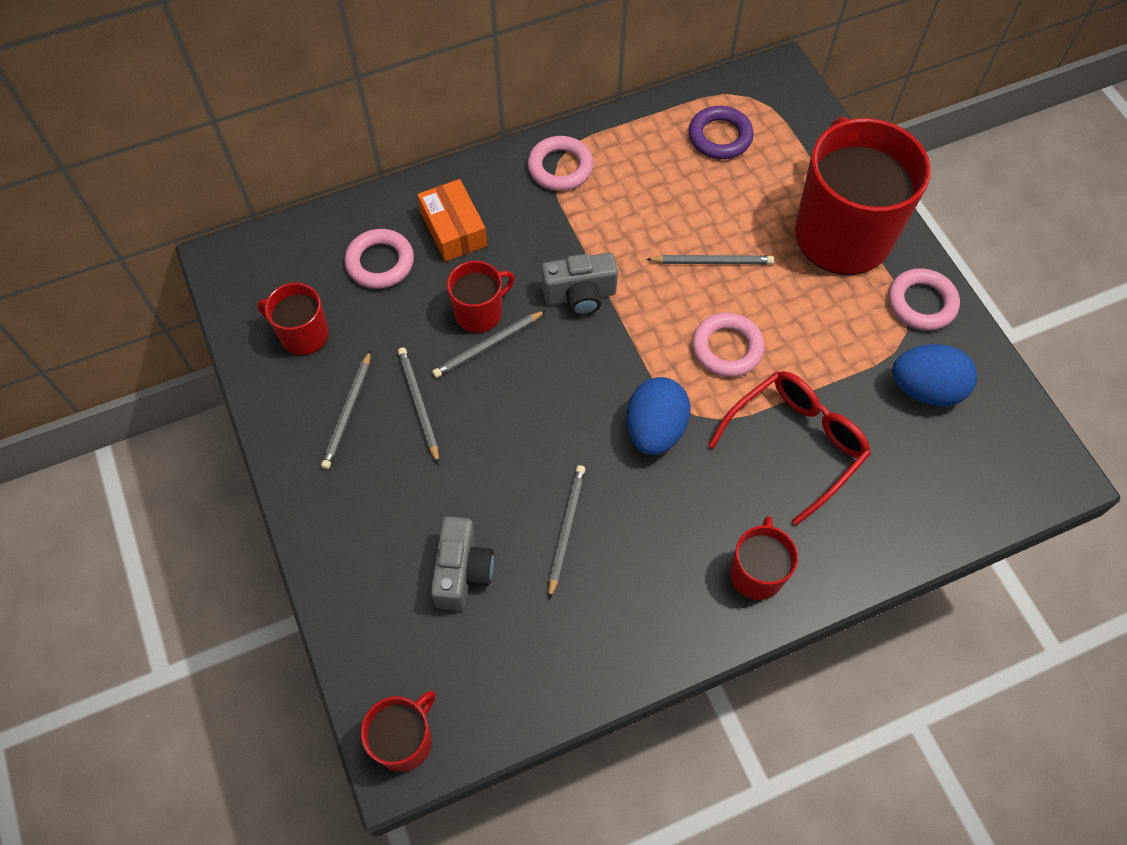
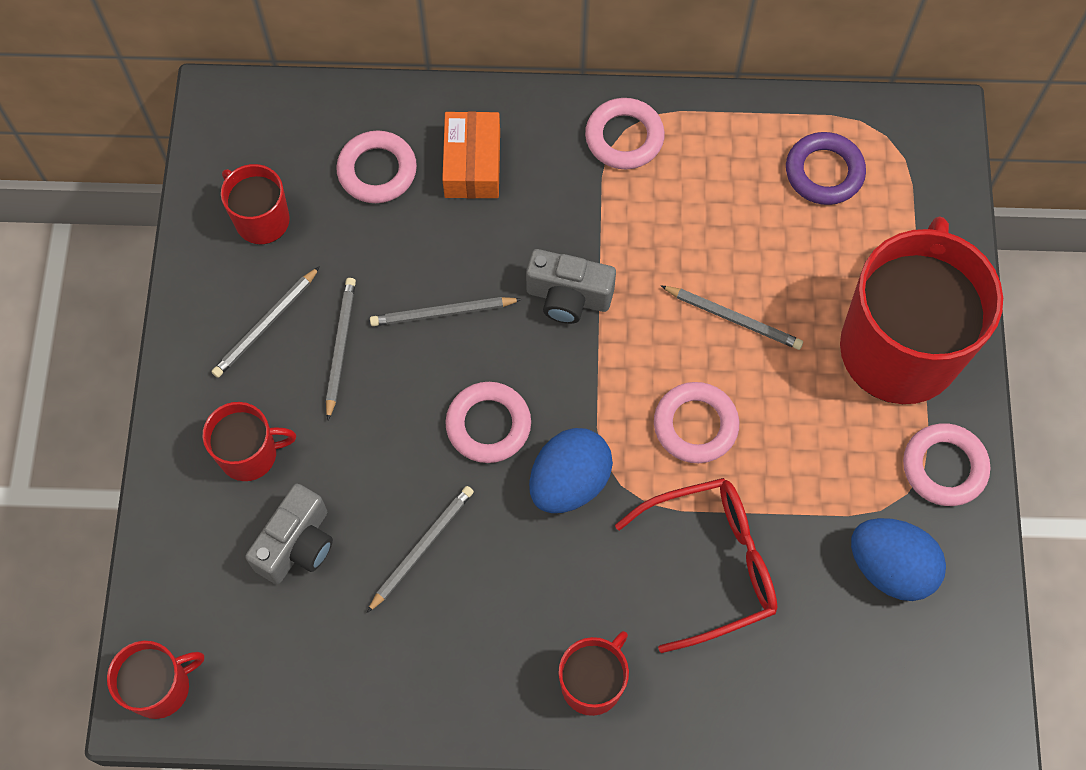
camera: 25 degrees right, 5 degrees up
(479, 312) = (452, 271): red mug -> red mug (250, 454)
(569, 414) = (488, 425): none -> pink ring

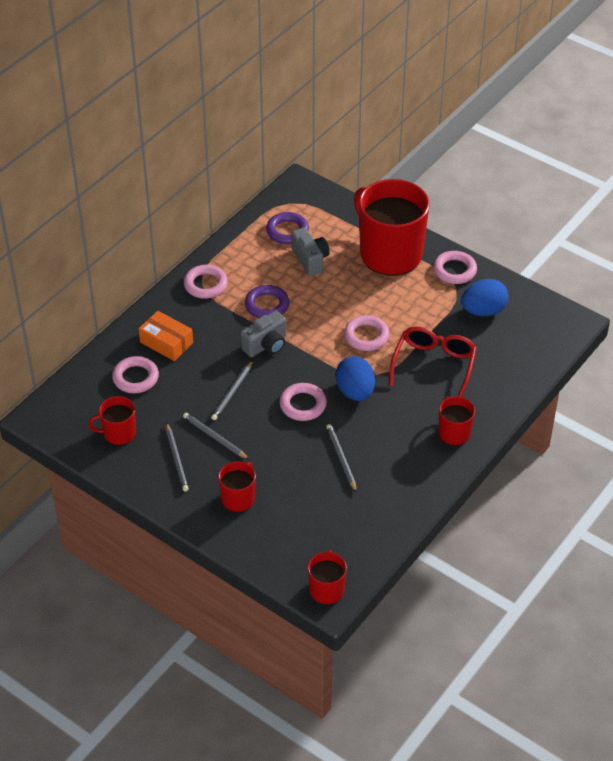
camera: 55 degrees left, 20 degrees down
(297, 545) = (300, 503): grey camera -> grey camera (310, 260)
(648, 245) = (267, 305): none -> purple ring
(733, 318) = (328, 297): grey pencil -> none

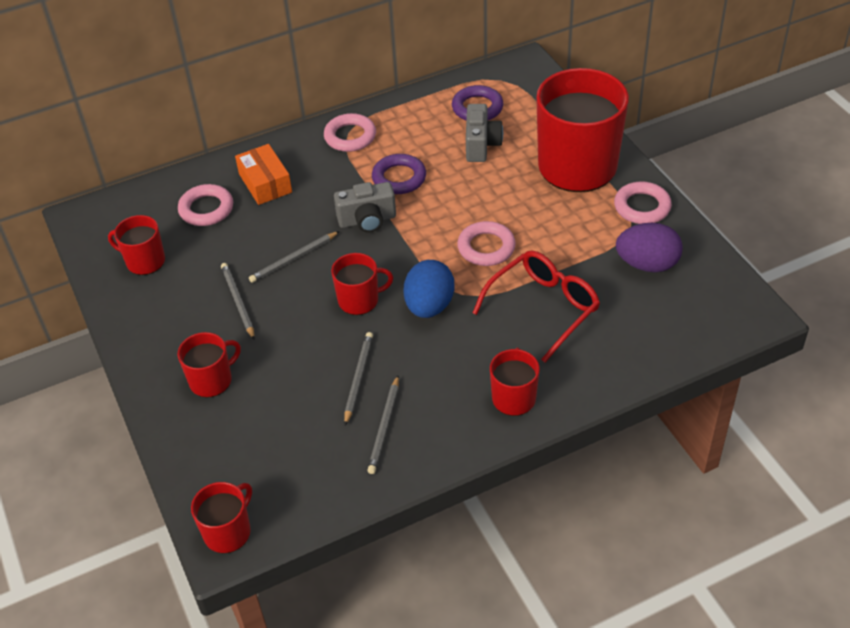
camera: 30 degrees right, 0 degrees up
(177, 459) = (181, 311): grey pencil -> grey pencil (384, 427)
(303, 405) = (359, 300): pink ring -> red mug
(483, 311) = (647, 264): blue egg -> purple egg

